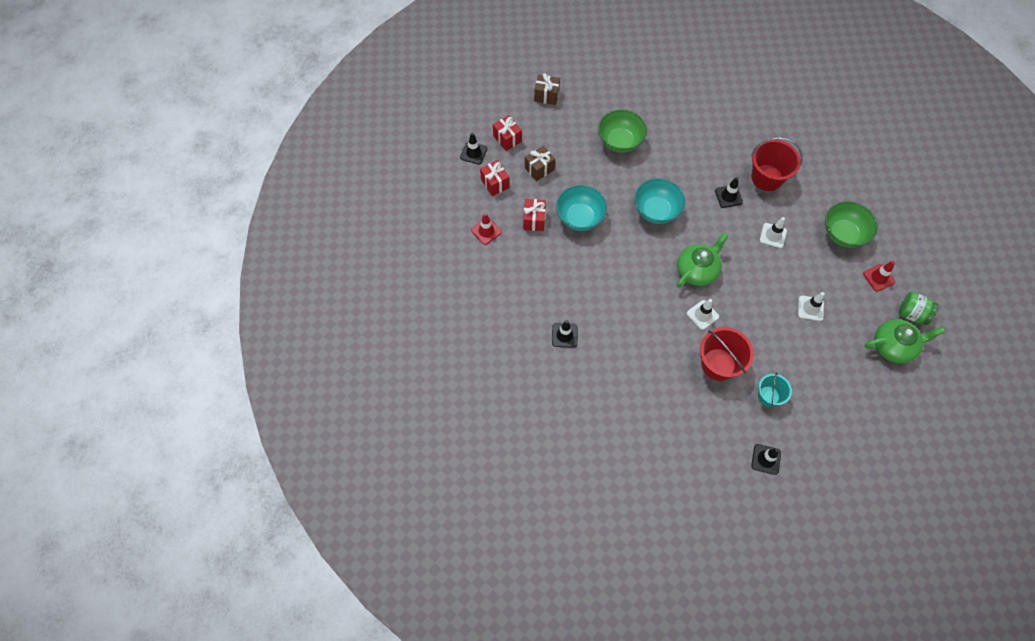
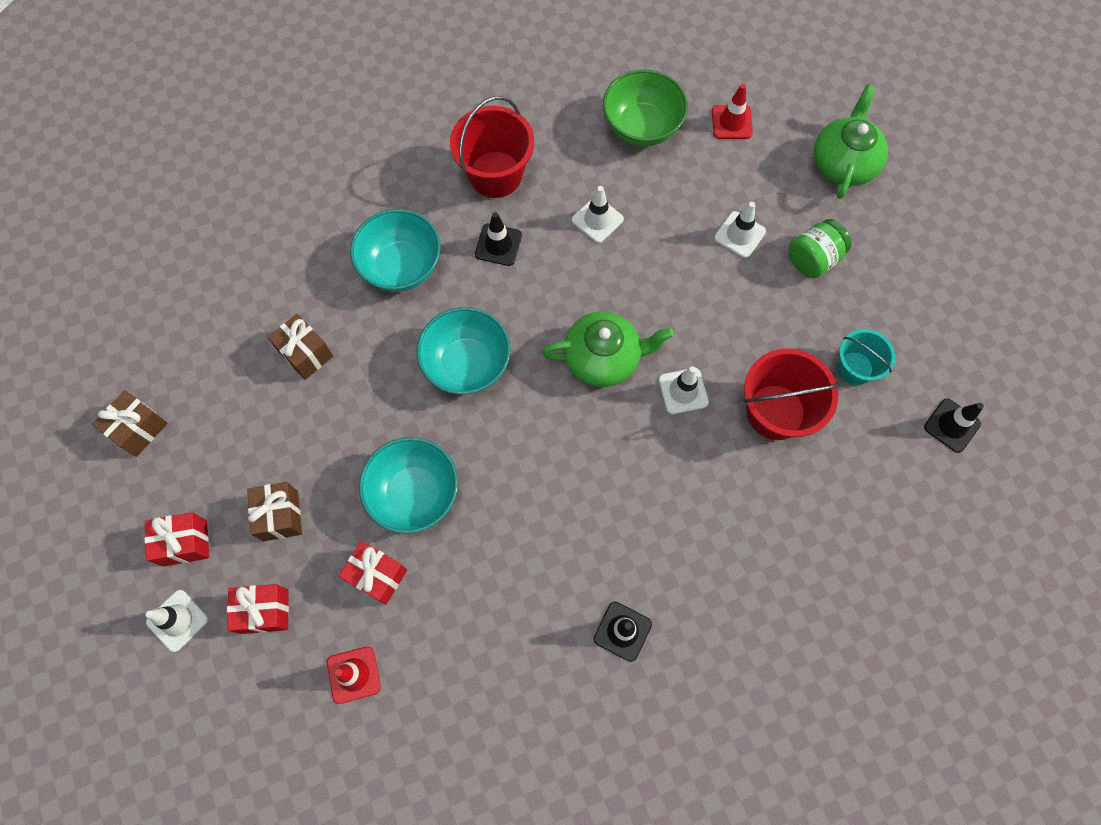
camera: 65 degrees left, 5 degrees up
(473, 153) = (177, 620): black traffic cone -> white traffic cone
(620, 141) = (305, 354): green bowl -> brown gift
(689, 160) = (401, 266): none -> turquoise bowl
(697, 270) = (603, 358): green teapot -> green teapot turned 105 degrees clockwise
(912, 314) = (804, 113): green jar -> green jar (813, 259)

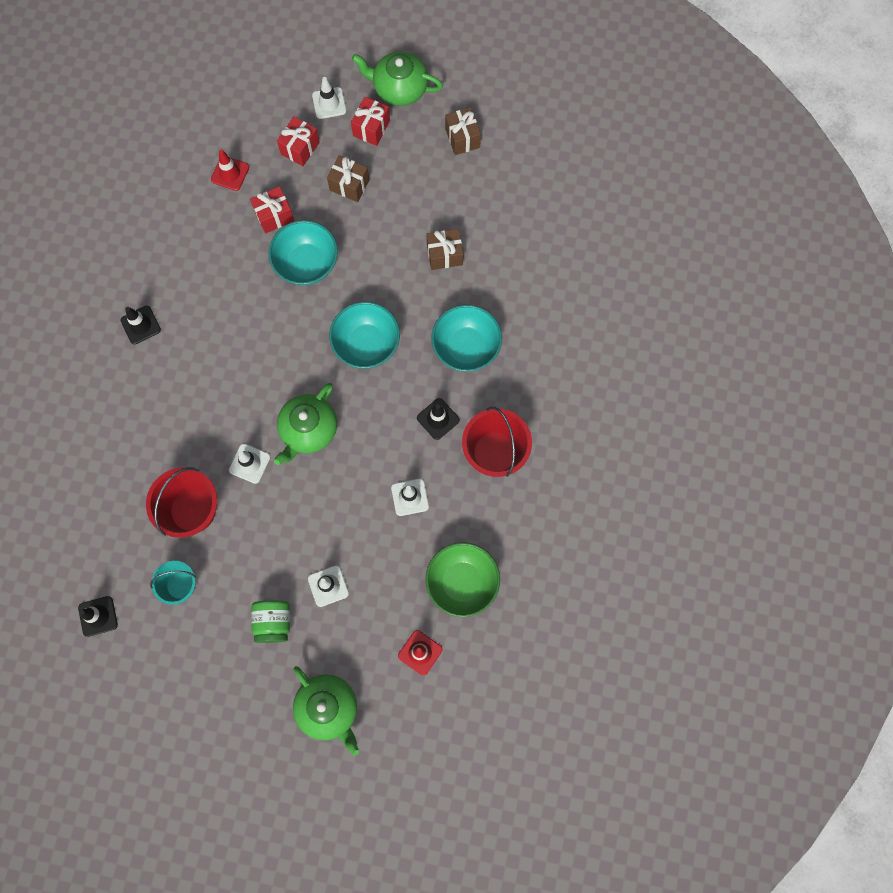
camera: 125 degrees right, 5 degrees up
(106, 548) = (399, 88): none -> green teapot

